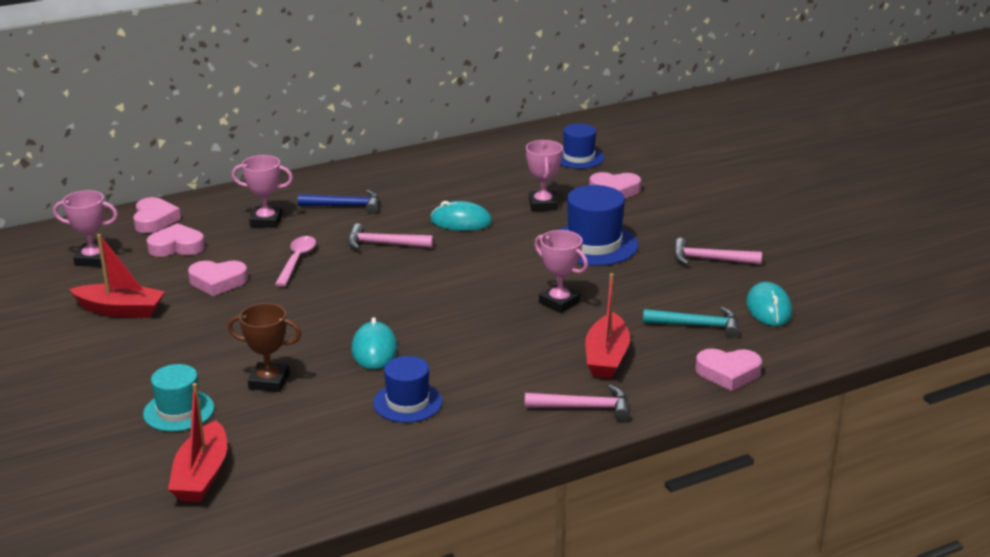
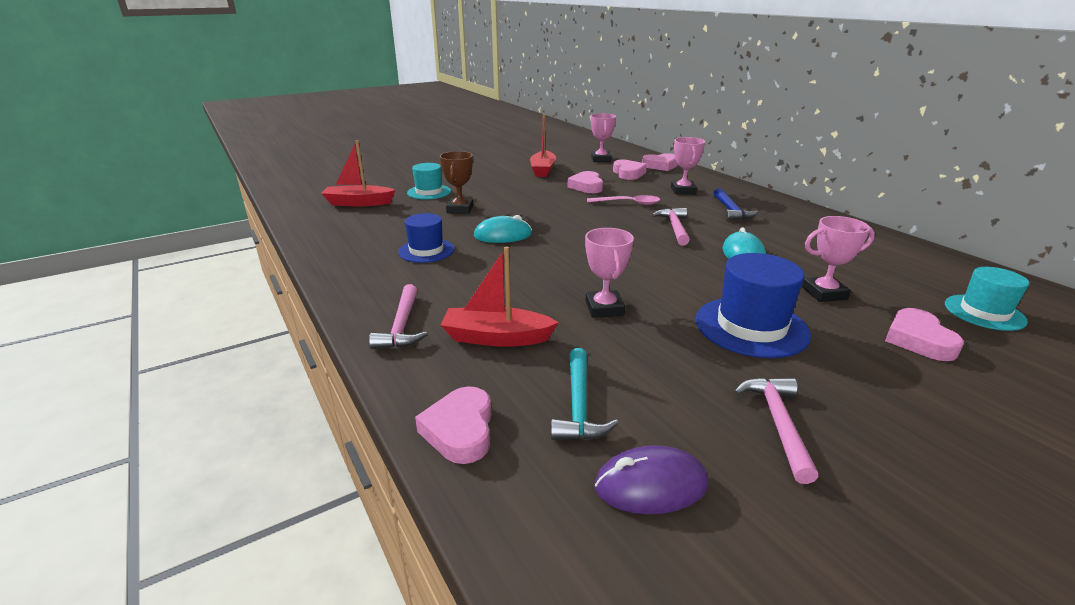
camera: 85 degrees right, 0 degrees up
(559, 302) = (604, 308): pink trophy -> pink trophy turned 45 degrees counterclockwise
(578, 158) = (984, 312): blue hat -> turquoise hat
(769, 308) = (651, 485): turquoise mouse -> purple mouse

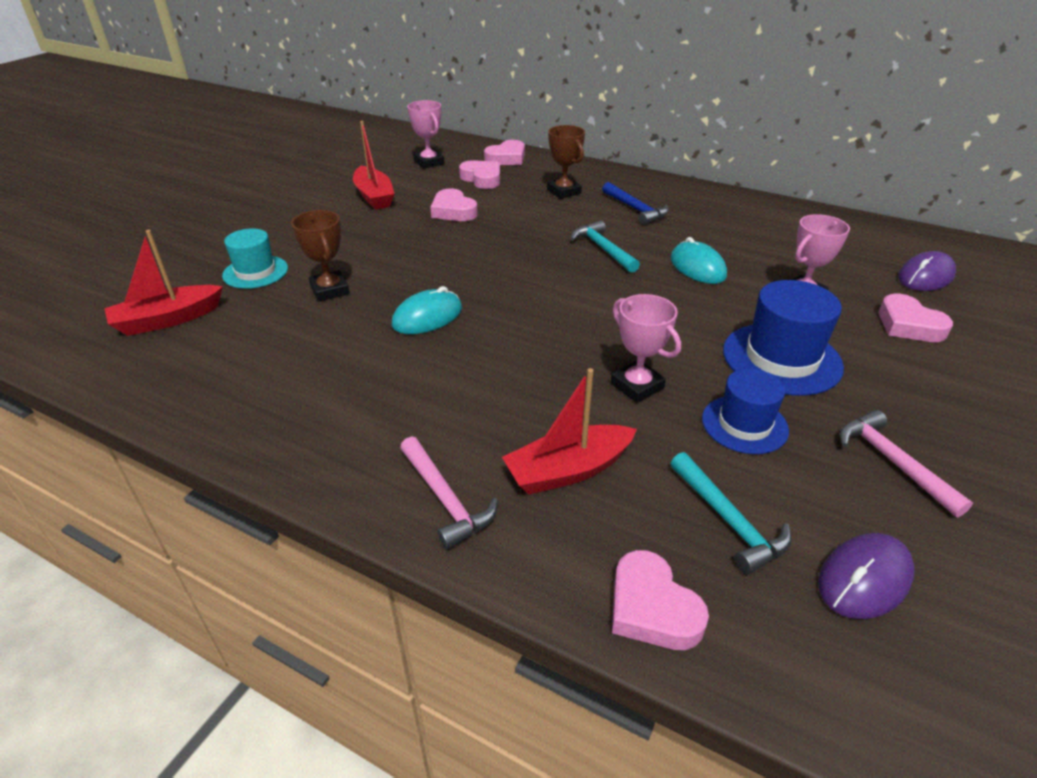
camera: 30 degrees left, 10 degrees up
(426, 251) = (355, 372): blue hat -> blue hat (744, 424)
(628, 203) = (524, 226): pink spoon -> none
(674, 227) = (603, 249): pink hammer -> turquoise hammer
(683, 190) = (563, 191): pink trophy -> brown trophy
(984, 312) = (925, 276): turquoise hat -> purple mouse

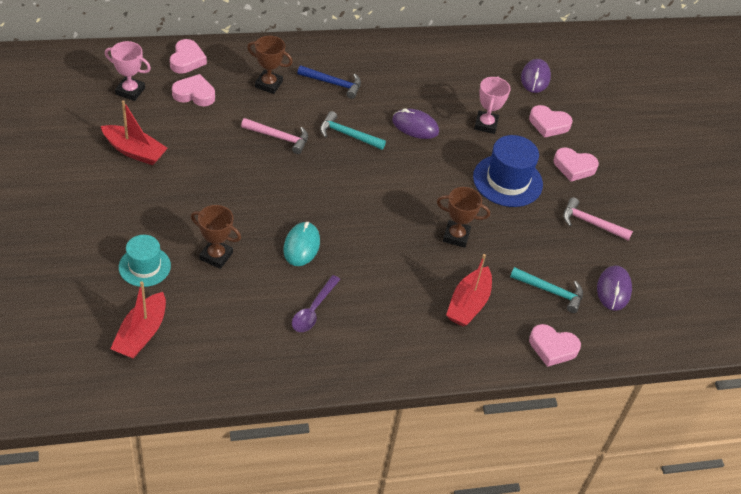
camera: 45 degrees left, 10 degrees up
(357, 379) = (313, 310): none -> purple spoon
(445, 499) = (431, 350): pink hammer -> pink hammer (279, 137)
(453, 211) = (212, 141): pink heart -> pink heart (574, 167)
(637, 386) = (456, 236): pink trophy -> brown trophy
(697, 267) = (415, 126): turquoise mouse -> purple mouse
(744, 424) = (520, 234): blue hat -> none

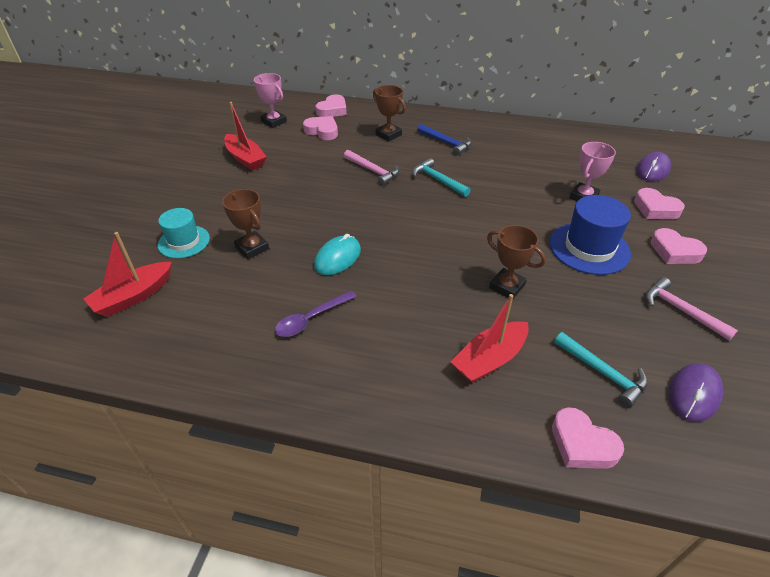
camera: 30 degrees right, 5 degrees down
(415, 126) = (508, 185): purple mouse -> none

